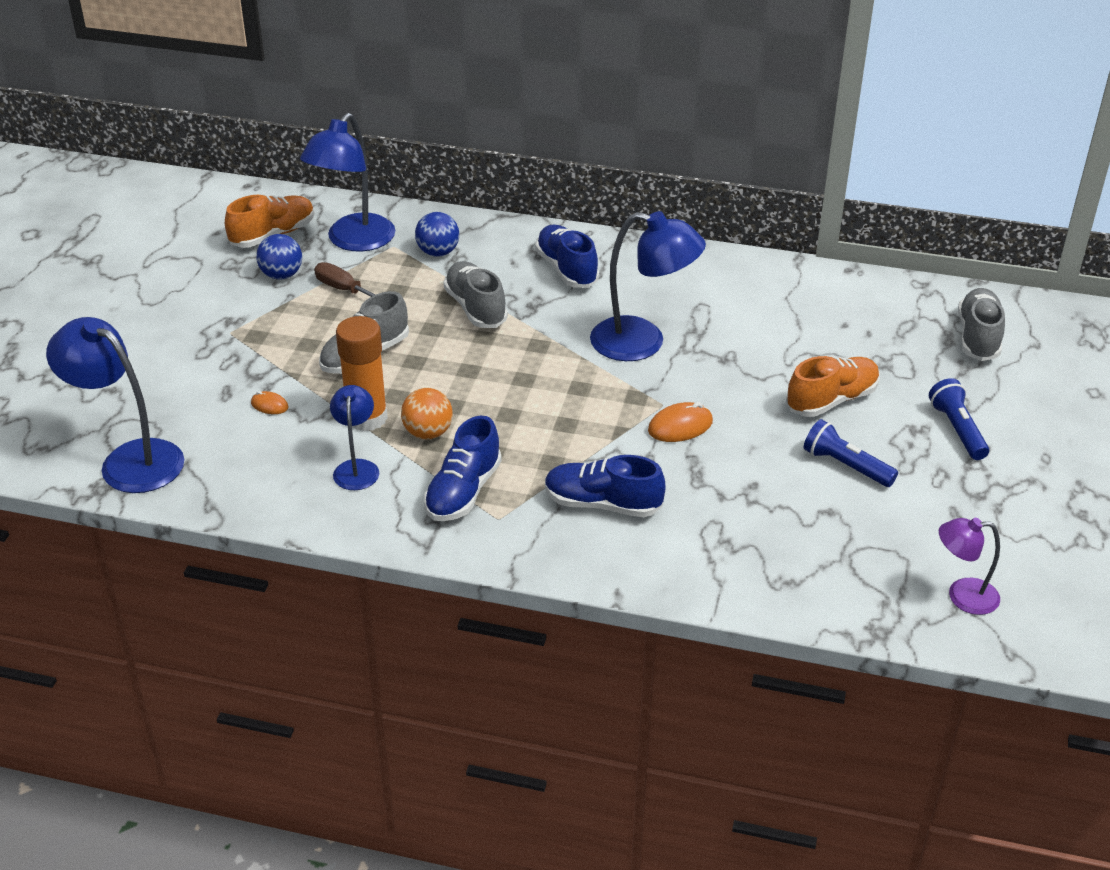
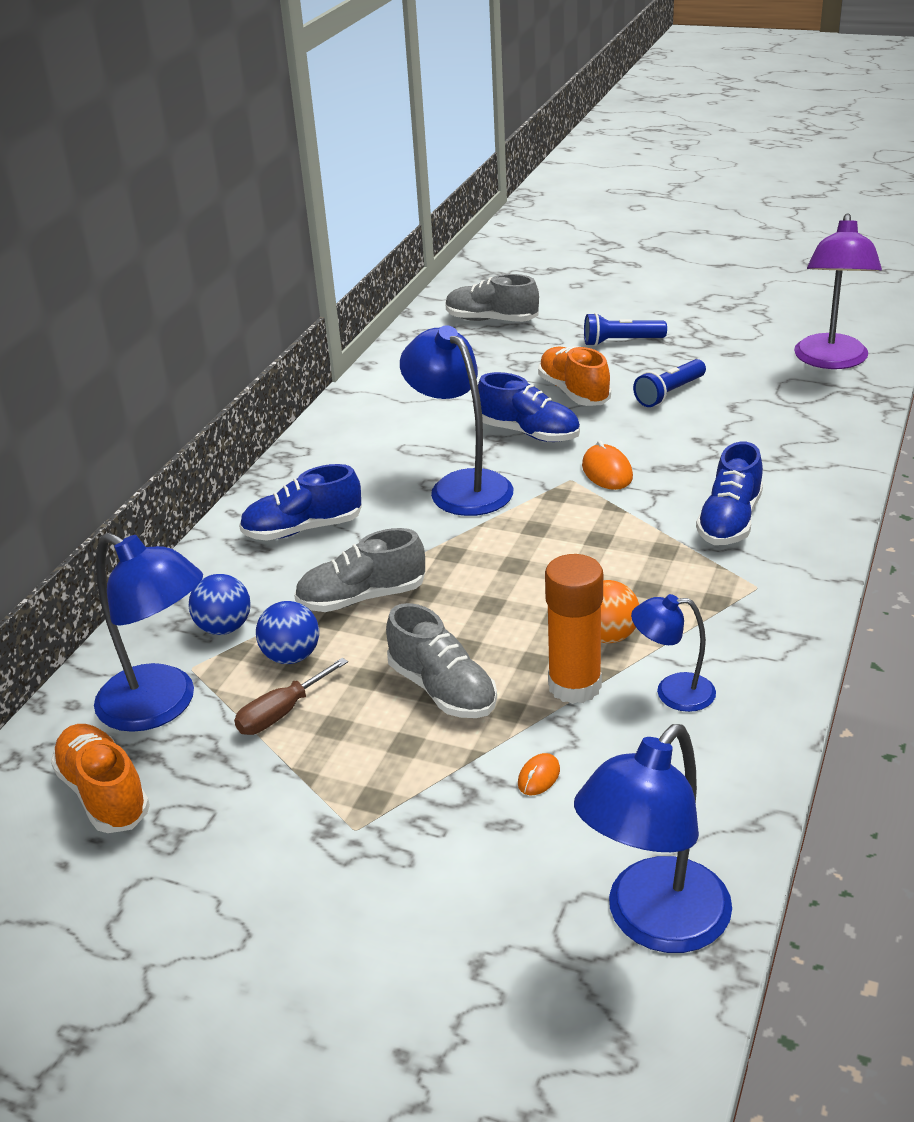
camera: 80 degrees left, 5 degrees down
(281, 275) = (221, 779): blue ball -> blue ball (291, 656)
(463, 492) = (714, 610): blue shoe -> blue shoe (529, 433)
(642, 343) = (461, 486): blue lamp -> blue lamp turned 60 degrees counterclockwise
(962, 596) = (831, 361): purple lamp -> purple lamp, size x1.76

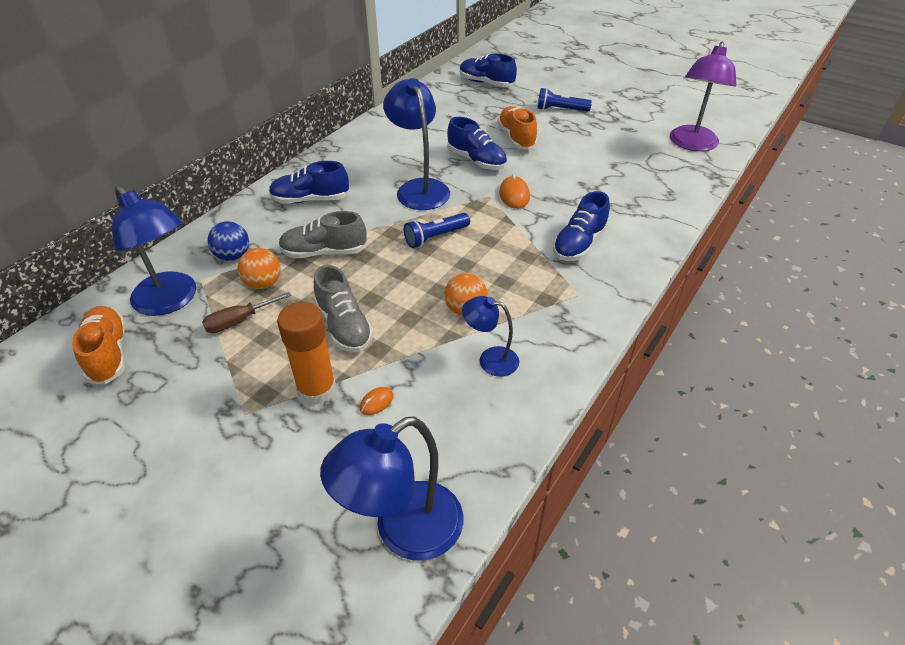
camera: 10 degrees right, 10 degrees up
(291, 656) = (263, 283): blue ball -> orange ball
(491, 320) = (486, 83): grey shoe -> blue shoe
(574, 686) = (428, 341): orange glue stick -> orange glue stick (317, 389)
(669, 393) = (576, 149): blue flashlight -> blue flashlight (435, 237)

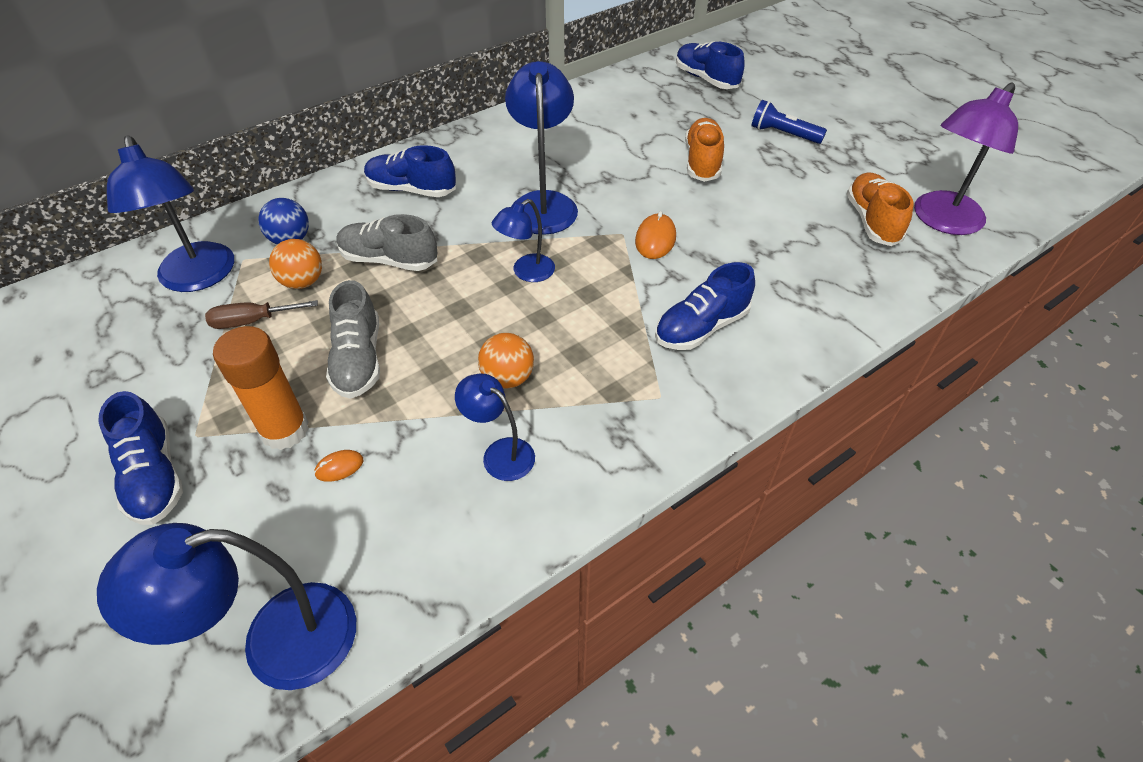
camera: 20 degrees right, 5 degrees up
(108, 354) = (106, 323): orange shoe -> orange shoe (872, 221)
(435, 237) = (526, 272): blue flashlight -> blue lamp
(476, 160) = (634, 182): blue shoe -> blue shoe (154, 476)

